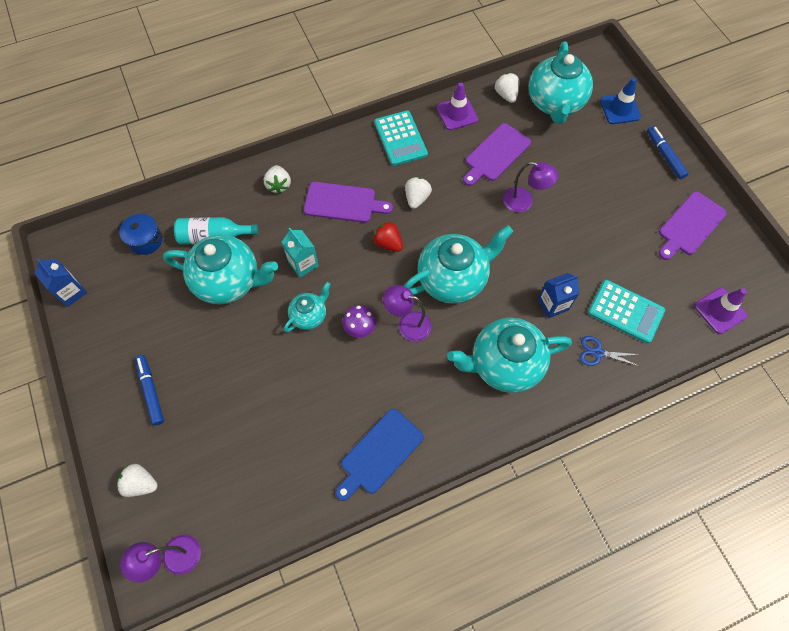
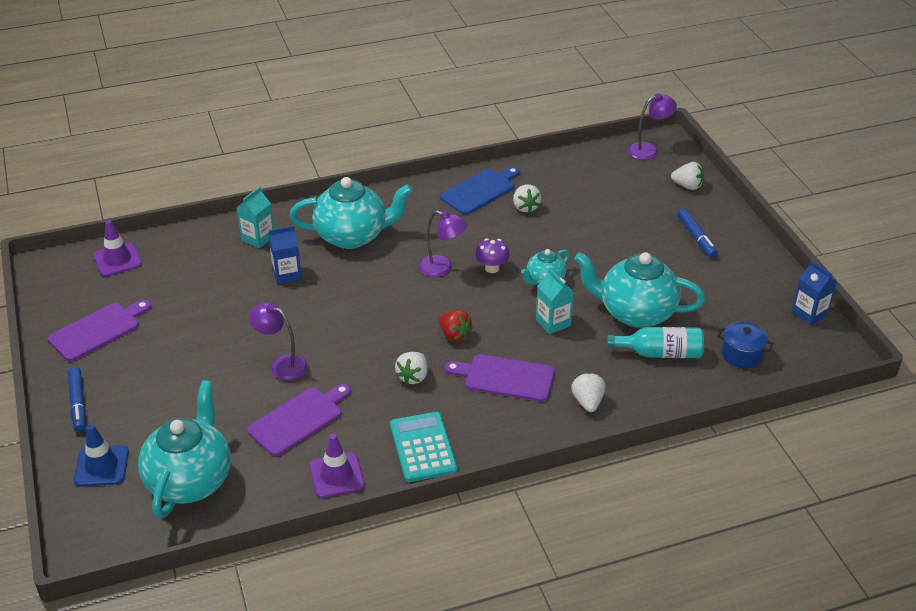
camera: 175 degrees left, 25 degrees down
(453, 279) = (386, 300): turquoise teapot -> none
(506, 95) = (256, 497): white strawberry -> white strawberry (525, 207)
(598, 353) = (258, 238): blue scissors -> turquoise carton
(625, 311) = (214, 265): turquoise calculator -> none

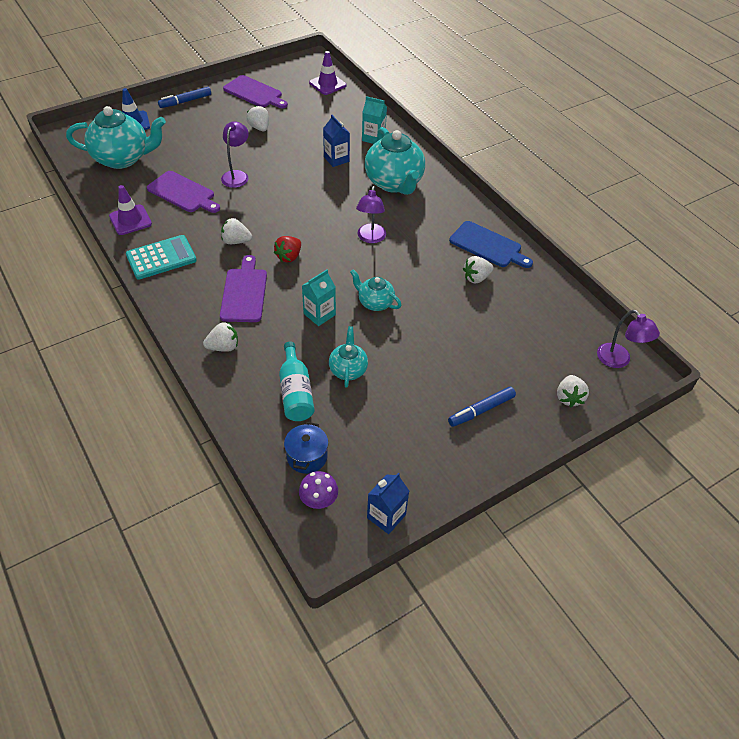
camera: 75 degrees right, 10 degrees up
(185, 334) = (259, 128): none -> white strawberry
(492, 268) = (380, 267): purple mushroom -> purple mushroom (319, 500)
(635, 312) = (348, 369): turquoise teapot -> turquoise teapot, size x0.52

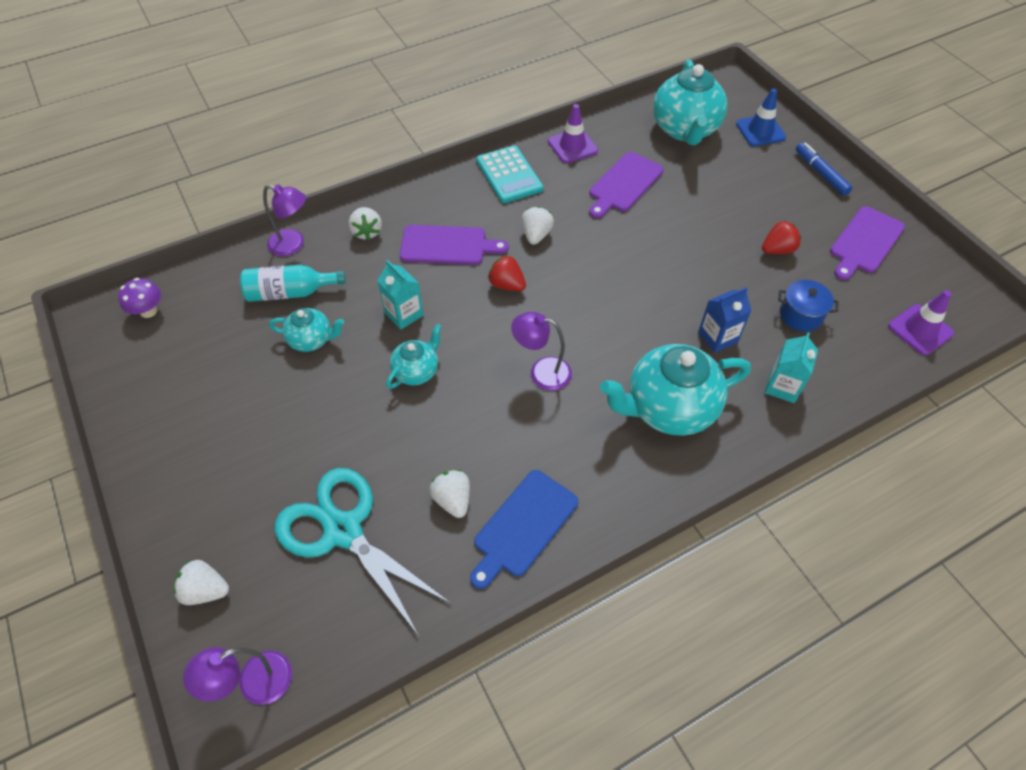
camera: 95 degrees right, 5 degrees up
(237, 175) = (665, 231): purple lamp -> purple lamp (293, 245)
(259, 128) = (777, 250): white strawberry -> red strawberry
(307, 456) = (204, 302): blue pot -> blue pot (800, 315)
(386, 516) = (108, 366): blue carton -> none
(481, 410) = (216, 474): blue marker -> none
(510, 330) = (343, 531): none -> turquoise scissors

